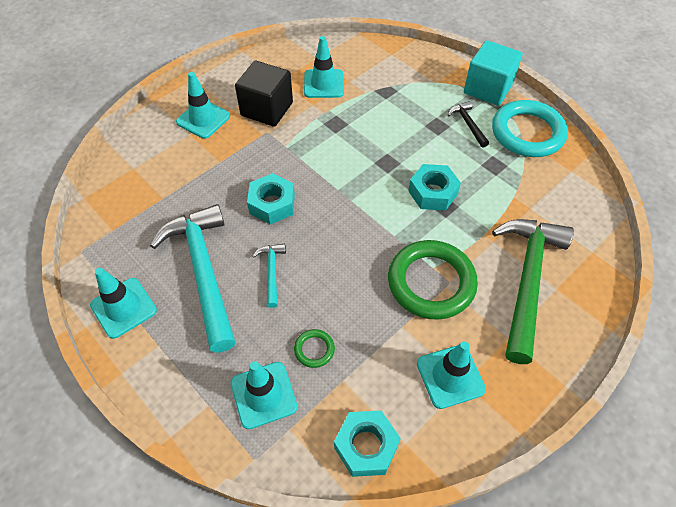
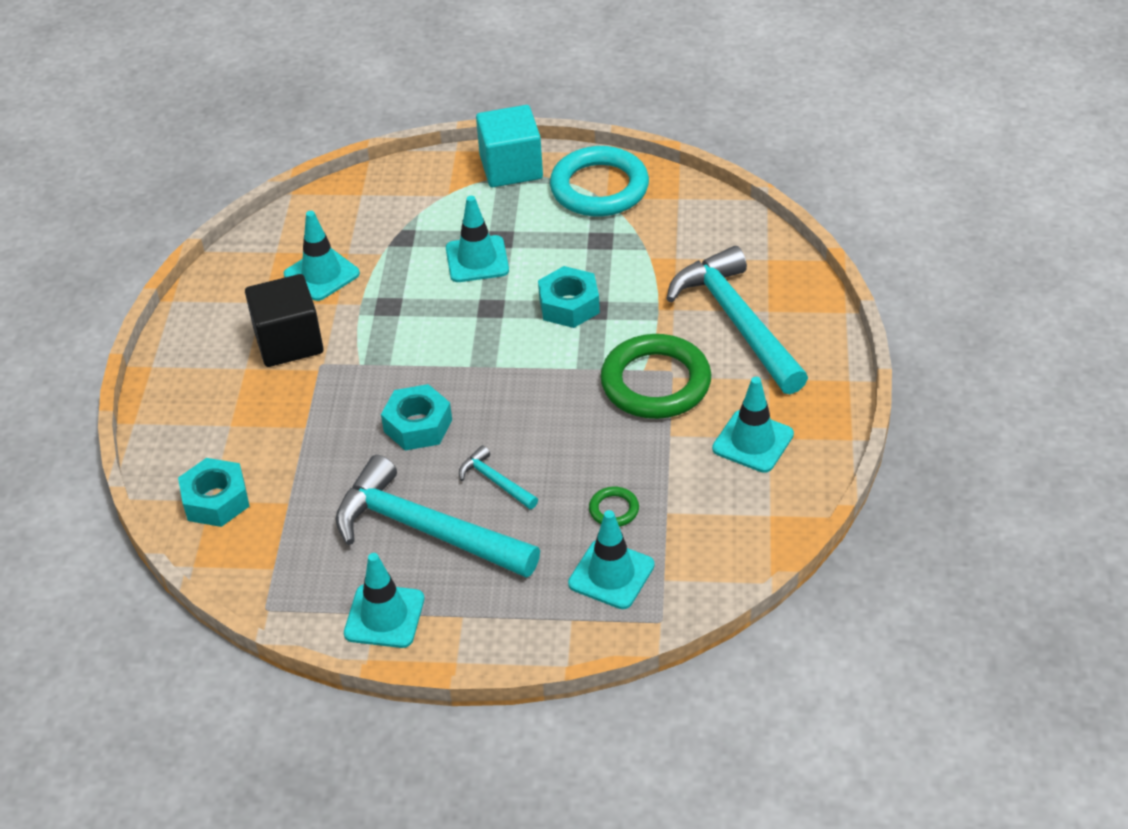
camera: 40 degrees left, 10 degrees down
(203, 119) = (225, 400): turquoise traffic cone -> turquoise traffic cone (477, 259)
(366, 446) = (741, 541): turquoise nut -> turquoise nut (216, 500)
(468, 124) = (531, 217): black hammer -> none
(527, 281) = (737, 322): green hammer -> turquoise hammer

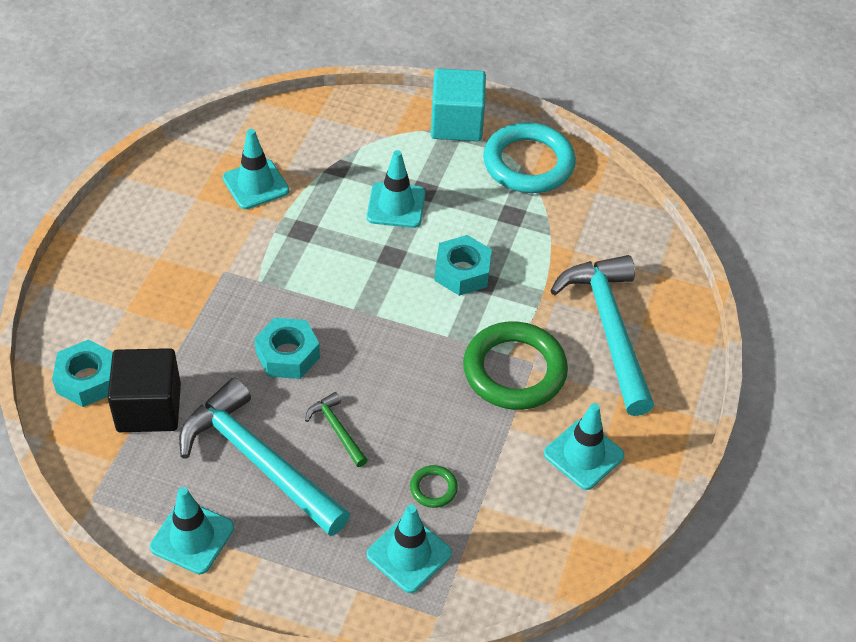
camera: 10 degrees right, 5 degrees up
(289, 342) = (204, 242): black cube -> black cube (149, 408)
(495, 481) = (337, 430): turquoise hammer -> green hammer

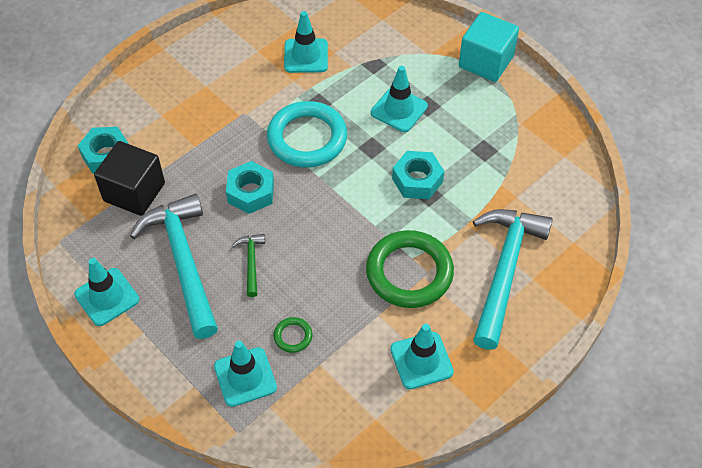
camera: 30 degrees right, 5 degrees up
(528, 163) = (523, 113): turquoise ring -> turquoise ring (307, 138)

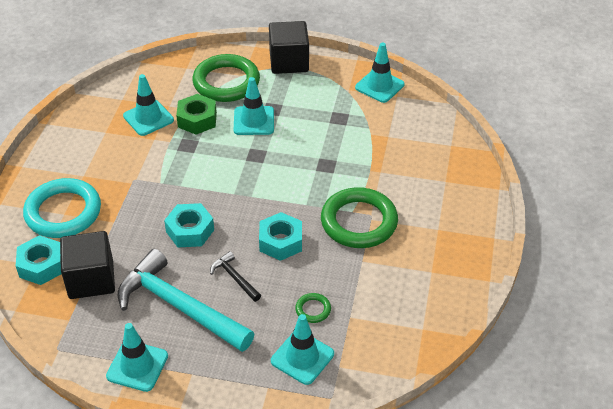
camera: 35 degrees left, 10 degrees down
(251, 262) = (235, 278): green hammer -> black hammer
(307, 138) = (201, 173): turquoise ring -> turquoise ring (63, 212)
(348, 80) = (197, 119): none -> green nut
(407, 54) = (226, 82): none -> green ring
(417, 180) = (309, 160): turquoise nut -> turquoise nut (280, 242)
(421, 360) = (419, 273): turquoise traffic cone -> turquoise traffic cone (379, 86)
(486, 62) = (289, 62): turquoise cube -> black cube
(504, 271) = (423, 186): turquoise hammer -> none

